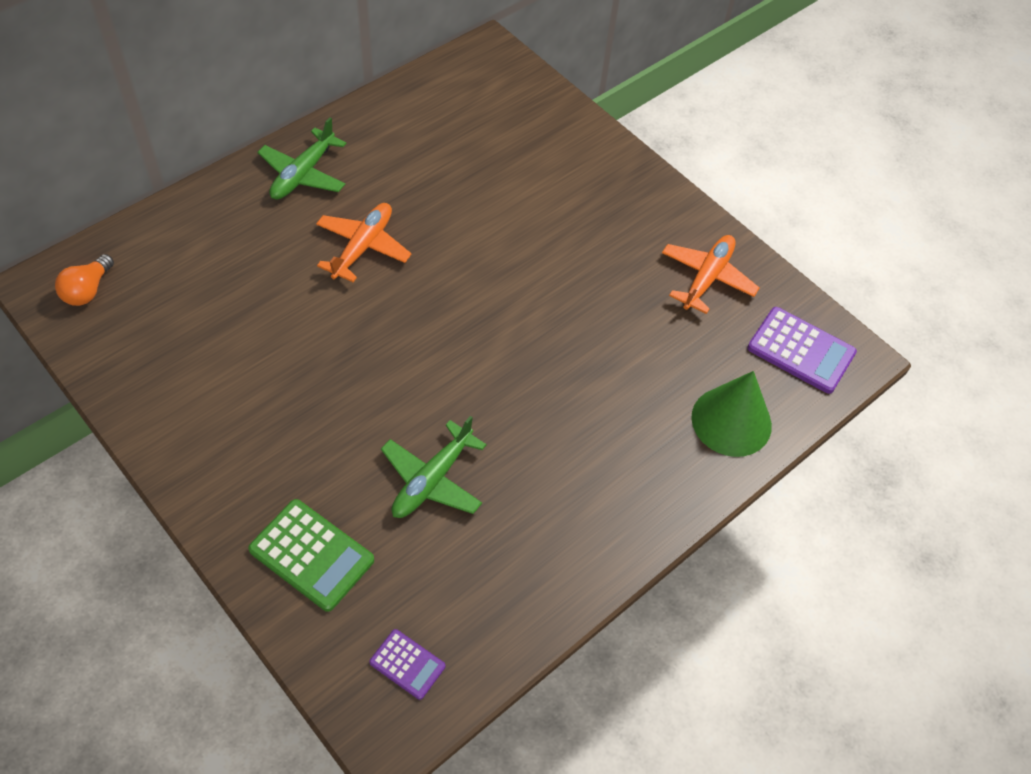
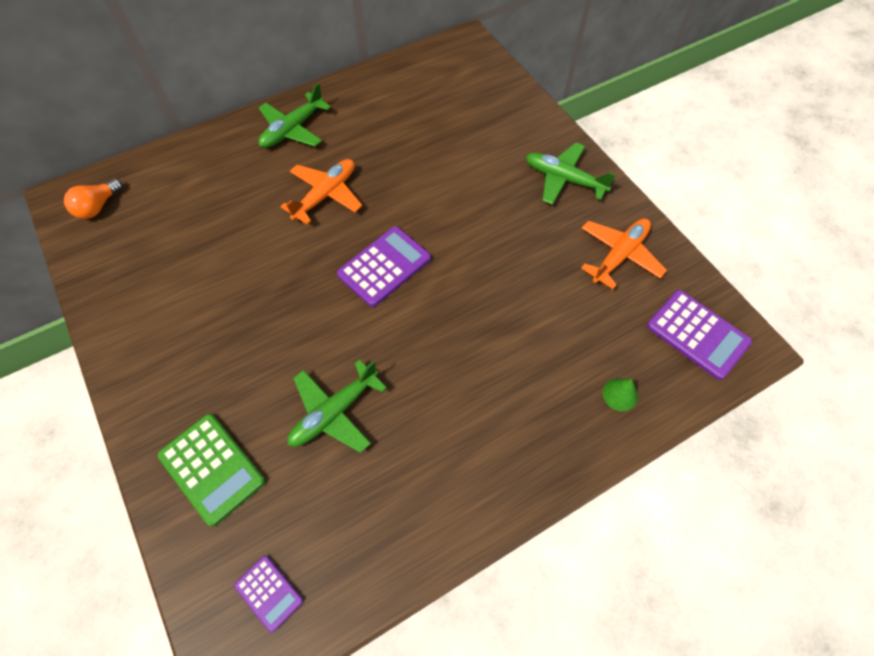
camera: 15 degrees right, 5 degrees up
(451, 320) = (384, 266): none -> purple calculator
(632, 201) = (564, 179): none -> green plane
(731, 421) = (620, 394): green cone -> green cone, size x0.47

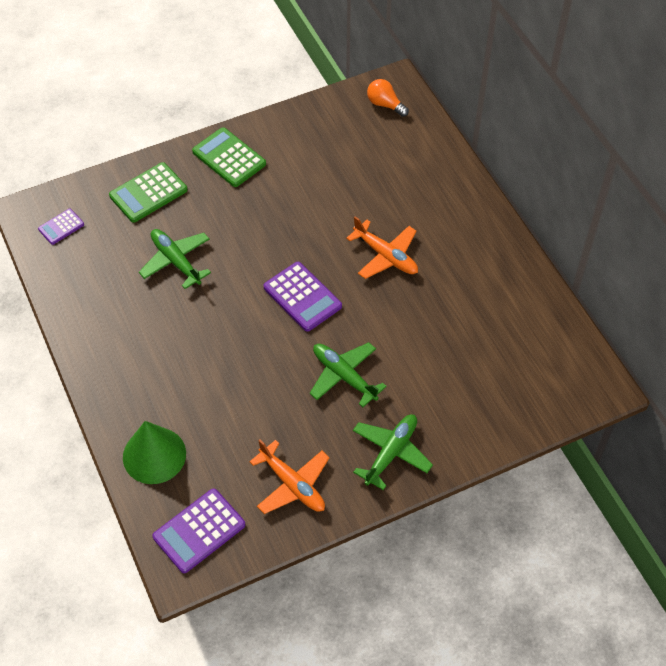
camera: 95 degrees right, 5 degrees down
(159, 369) = (229, 158): none -> green calculator
(292, 130) = (469, 230): green plane -> green plane (344, 376)
(620, 394) = (154, 455): green cone -> green cone, size x2.15

